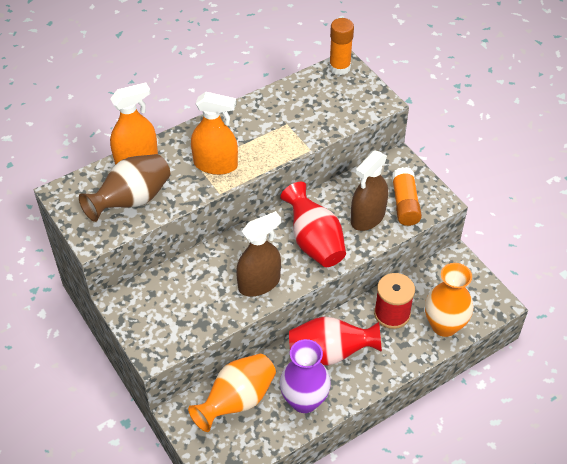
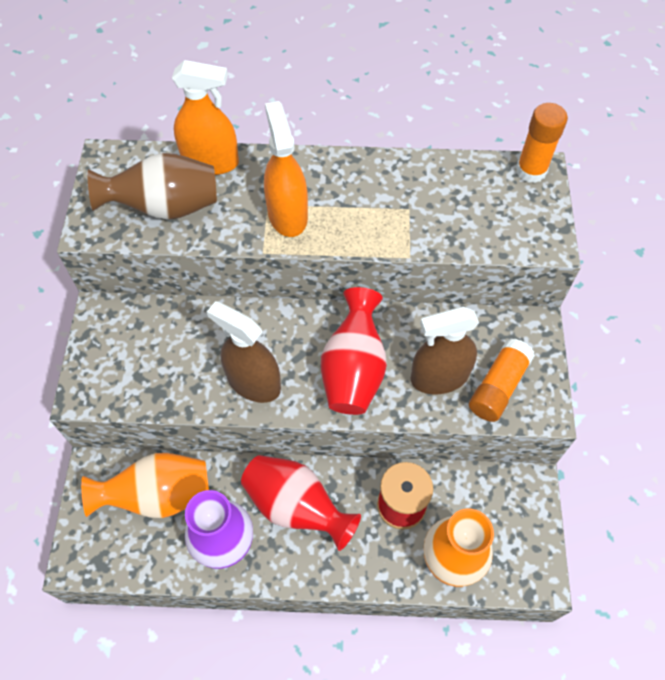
camera: 35 degrees right, 10 degrees up
(215, 164) = (287, 215): orange spray bottle -> orange spray bottle turned 150 degrees counterclockwise
(259, 283) = (253, 382): brown spray bottle -> brown spray bottle turned 150 degrees counterclockwise

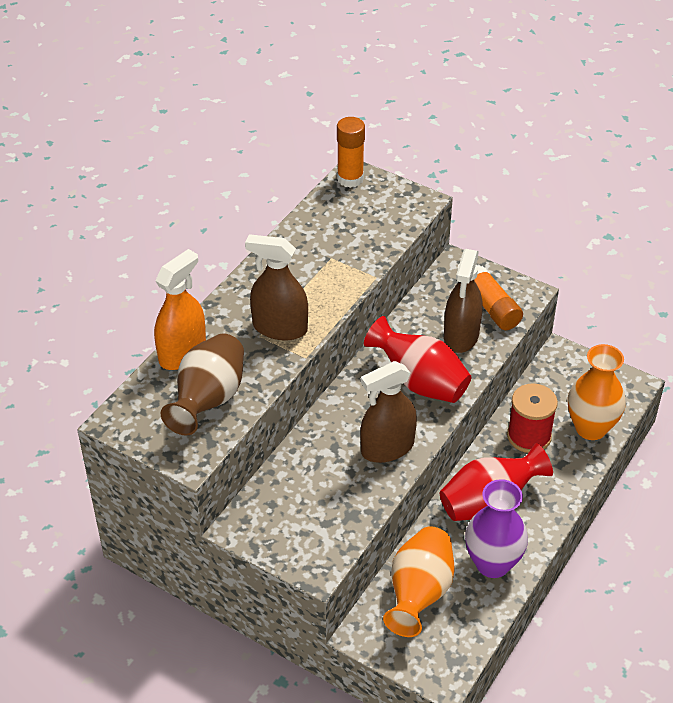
camera: 60 degrees left, 15 degrees down
(287, 215) = (280, 328): orange spray bottle -> brown spray bottle

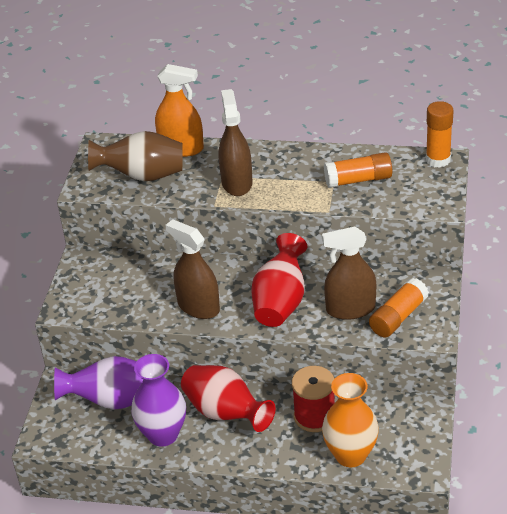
camera: 70 degrees right, 5 degrees down
(341, 240) = (358, 180): none -> orange glue stick
(419, 593) = (112, 400): orange vase -> purple vase

